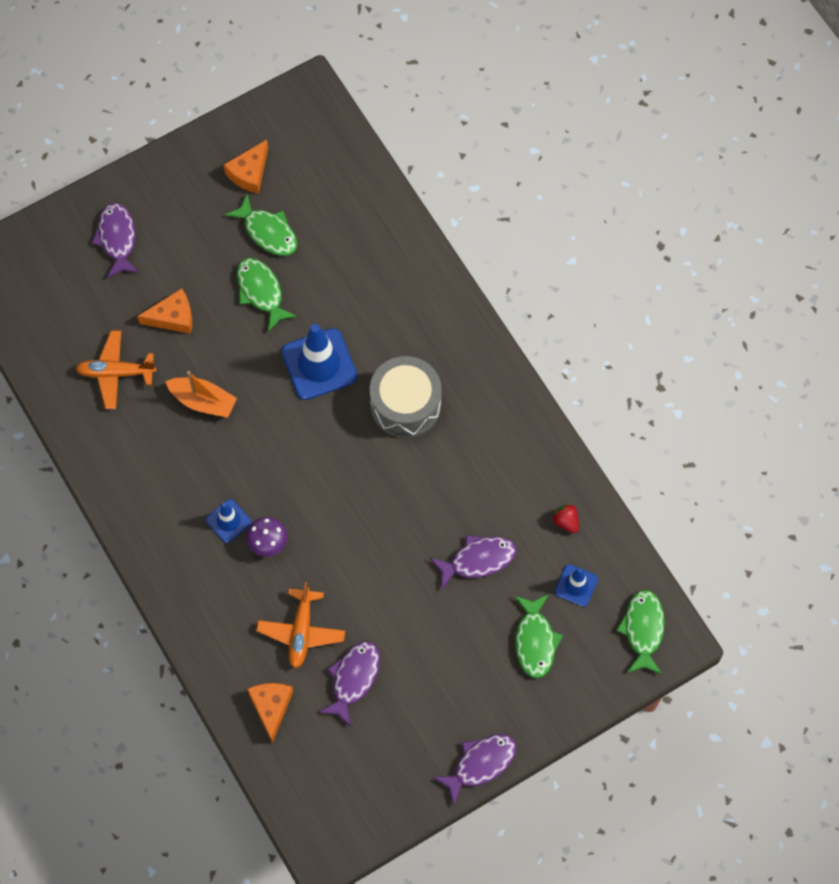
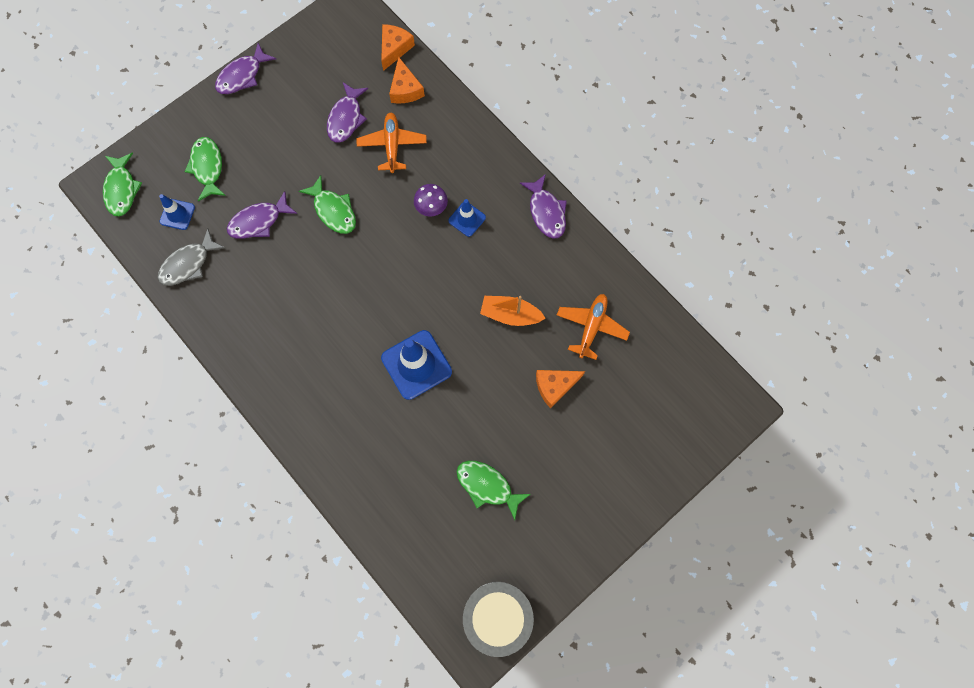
camera: 170 degrees right, 5 degrees up
(116, 373) = (591, 327): orange plane -> orange plane turned 60 degrees counterclockwise
(117, 239) = (625, 454): purple fish -> purple fish (546, 212)
(249, 173) = (518, 546): orange cheese -> orange cheese (394, 49)
(261, 292) = (481, 424): green fish -> green fish (333, 210)
(405, 405) = (335, 341): grey drum -> grey drum (497, 616)
(566, 521) = (188, 264): red strawberry -> grey fish

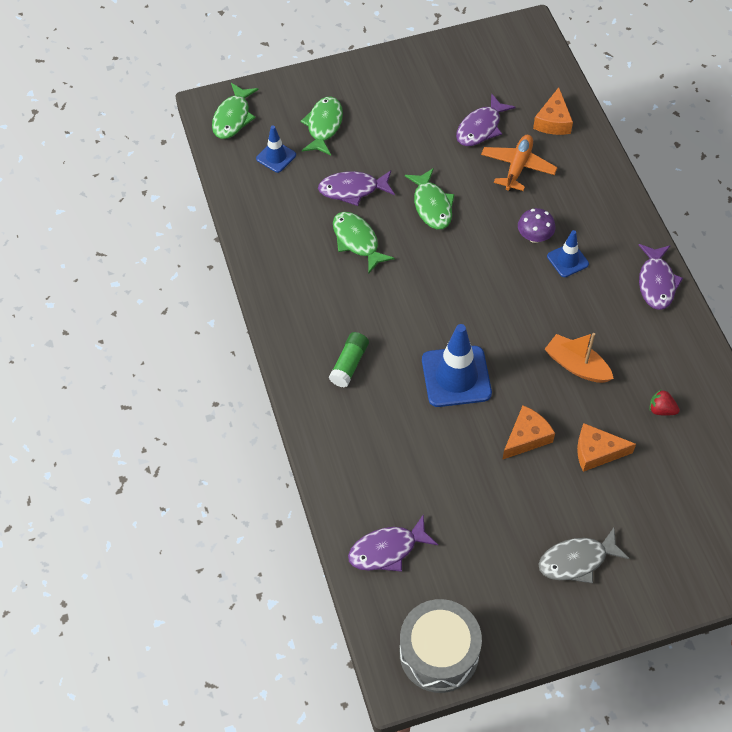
camera: 25 degrees right, 15 degrees down
(188, 264) = (267, 203): grey fish -> grey fish (577, 560)
(242, 76) = (393, 58): purple fish -> purple fish (387, 550)
(323, 390) = (349, 364): none -> green glue stick
(394, 49) = (557, 82): orange cheese -> orange cheese (526, 437)
(487, 486) = (482, 521): green fish -> green fish (357, 241)
(591, 327) = (661, 409): orange plane -> red strawberry

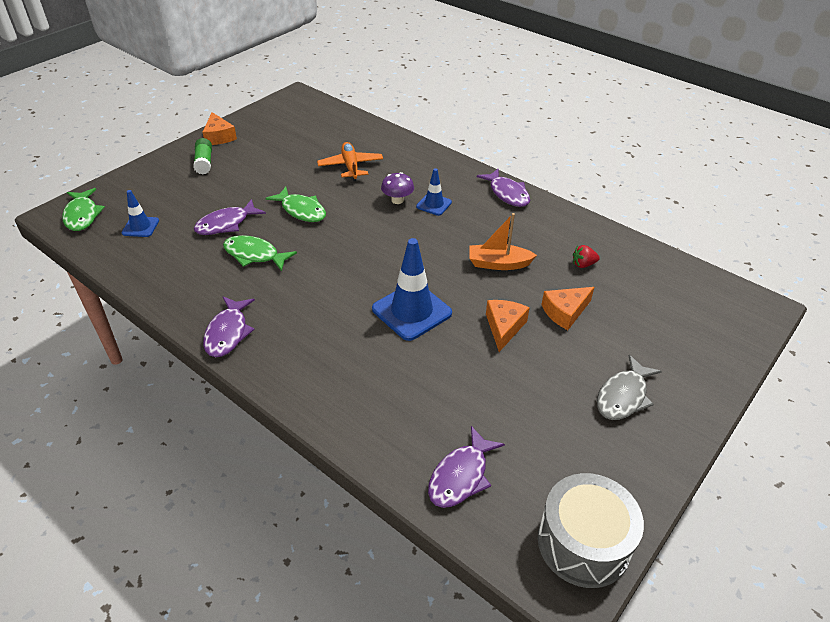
camera: 35 degrees left, 15 degrees down
(324, 126) = (172, 194): green fish -> none
(349, 364) = (311, 343): green glue stick -> green glue stick (204, 162)
(481, 127) = (304, 154): purple fish -> purple fish (228, 333)
(553, 121) = (355, 134): orange cheese -> orange cheese (219, 136)

